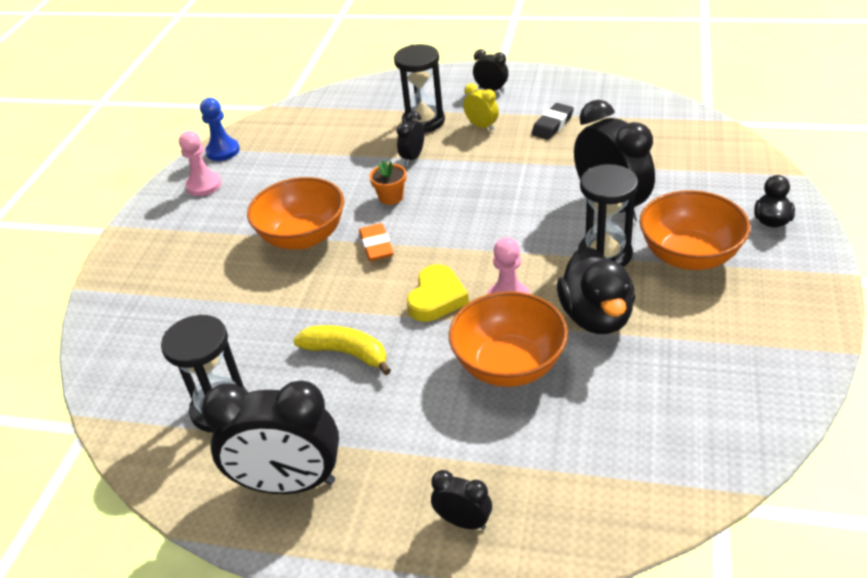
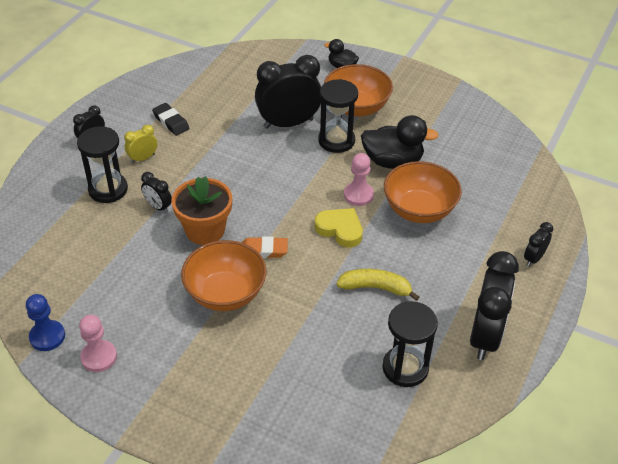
camera: 80 degrees left, 5 degrees up
(346, 353) = (375, 288): yellow banana -> yellow banana turned 60 degrees clockwise
(391, 197) = (205, 230): orange flower pot -> orange flower pot, size x1.89

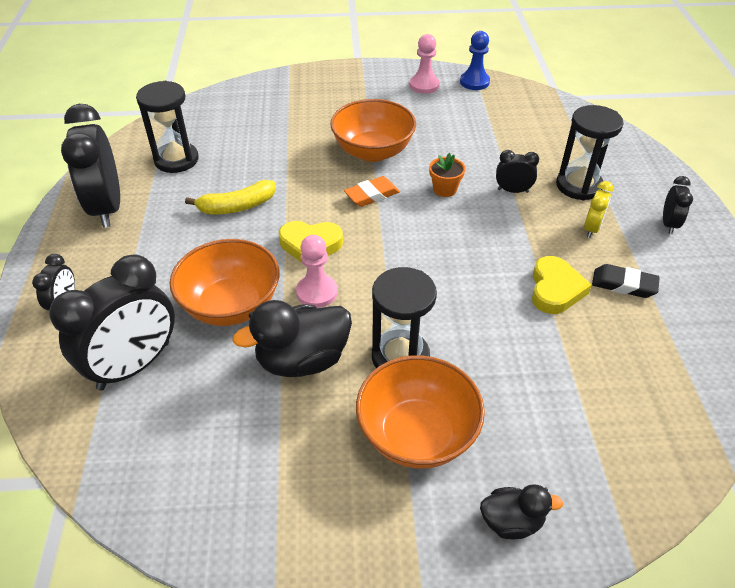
camera: 150 degrees right, 0 degrees up
(205, 230) = (445, 189): orange flower pot -> orange flower pot, size x0.53
(213, 136) = (555, 289): none -> yellow heart
(288, 123) = (486, 354): black clock -> black clock (134, 366)

